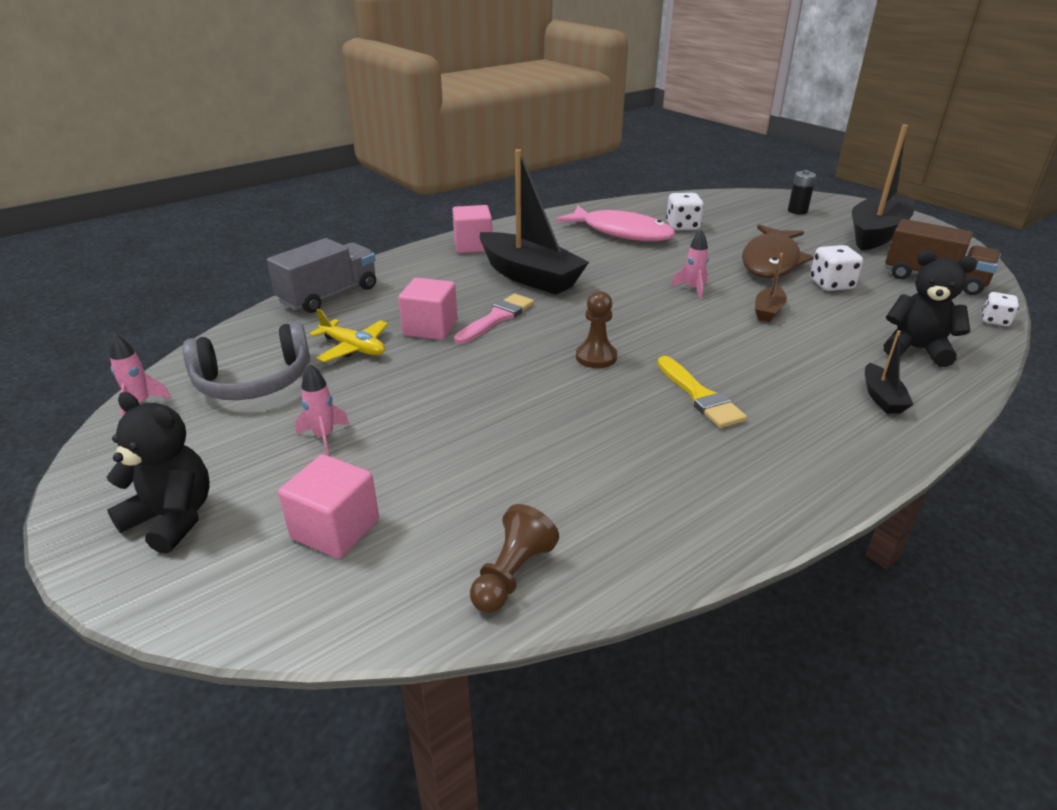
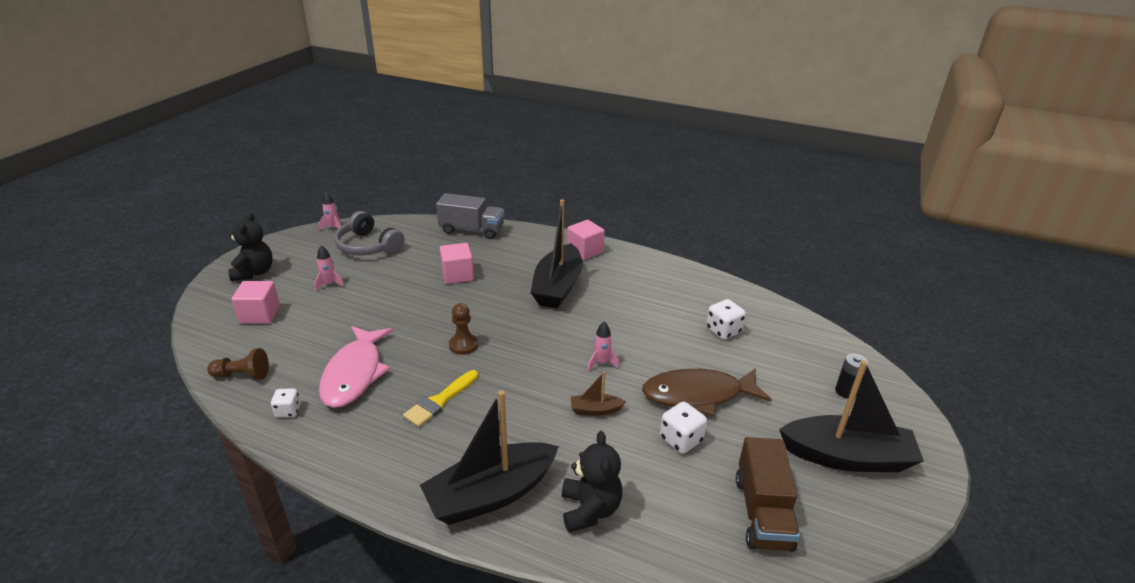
camera: 60 degrees right, 0 degrees up
(353, 348) = (418, 260): yellow plane -> none
(497, 318) = (487, 293): pink brush -> none
(621, 232) = (676, 304): pink fish -> pink fish (355, 374)
(881, 397) = (491, 494): black boat -> black boat, size x2.25
(995, 321) = (698, 567): white dice -> white dice (288, 411)

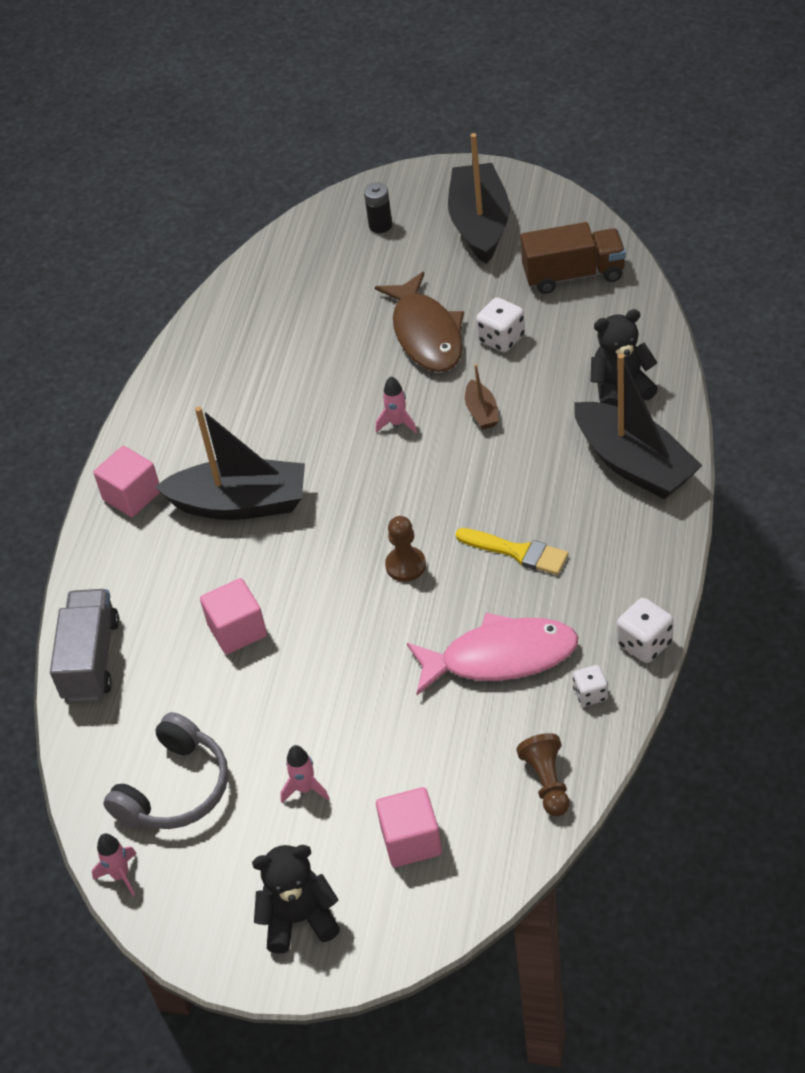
camera: 95 degrees left, 15 degrees up
(723, 331) = (298, 326): white dice -> white dice (644, 643)

